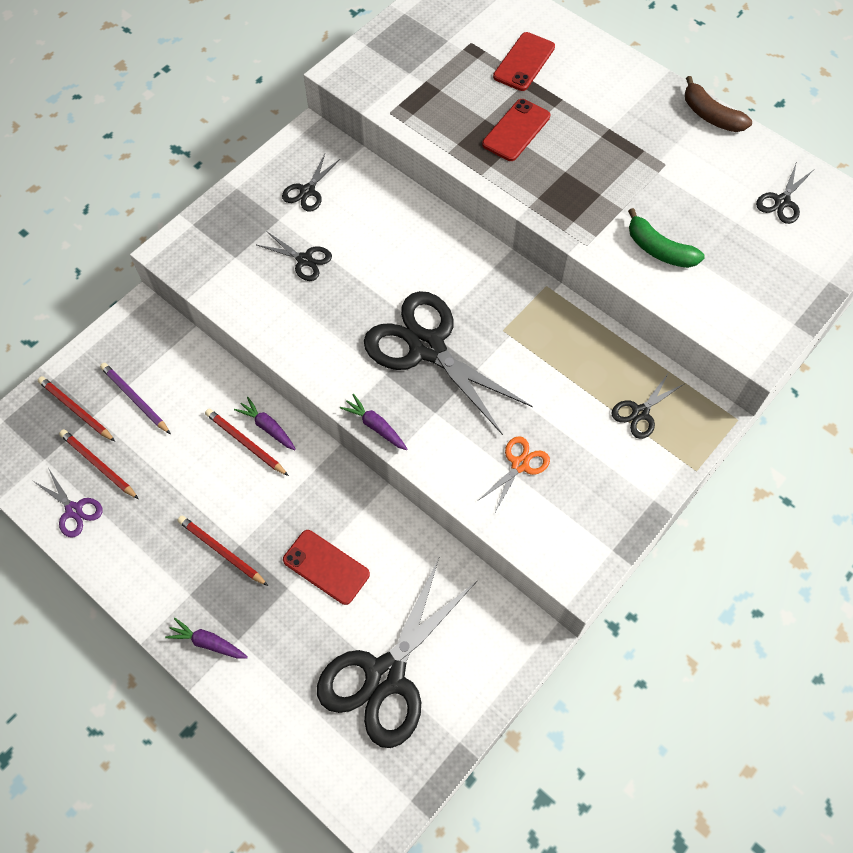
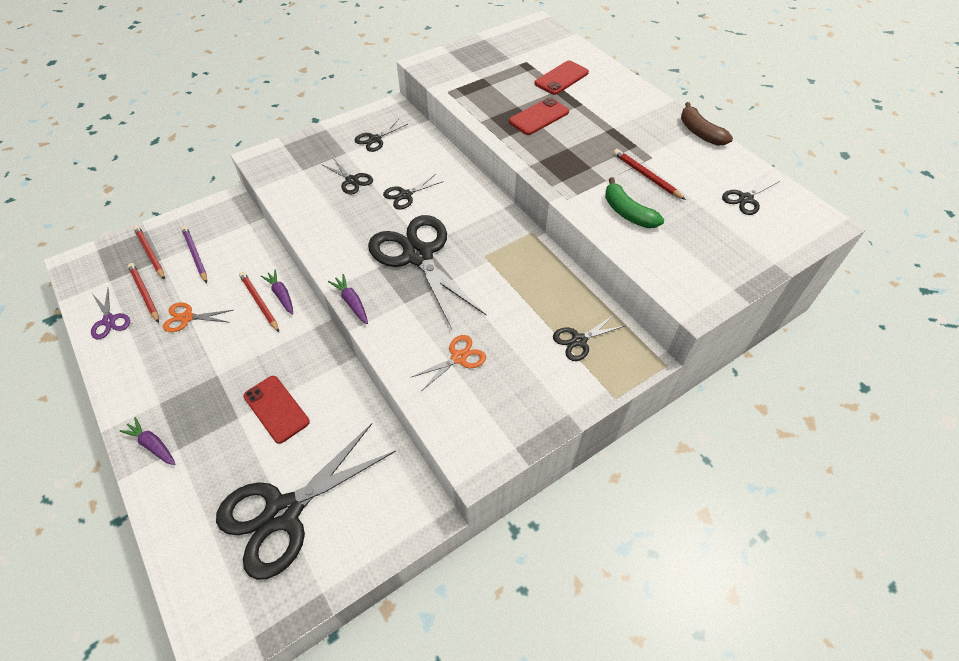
camera: 15 degrees right, 10 degrees down
(167, 484) = (187, 318): none -> orange scissors
(221, 551) = (201, 376): red pencil -> red pencil (646, 176)
(378, 267) = (405, 195): none -> black scissors

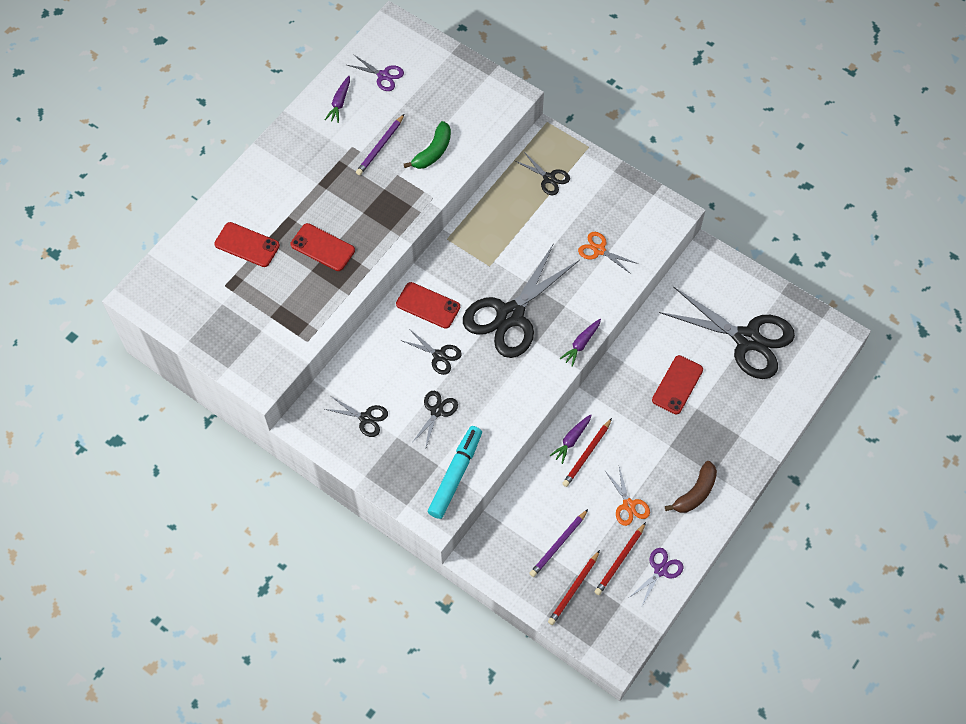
camera: 110 degrees left, 10 degrees up
(153, 445) = (745, 454): purple carrot -> purple carrot (339, 103)
(285, 177) = (455, 475): none -> turquoise marker
(462, 200) = (428, 305): none -> red phone
(646, 176) = (380, 146): red pencil -> purple pencil
(699, 132) = (301, 116): brown banana -> brown banana (695, 493)
(745, 199) = (383, 75): black scissors -> purple scissors

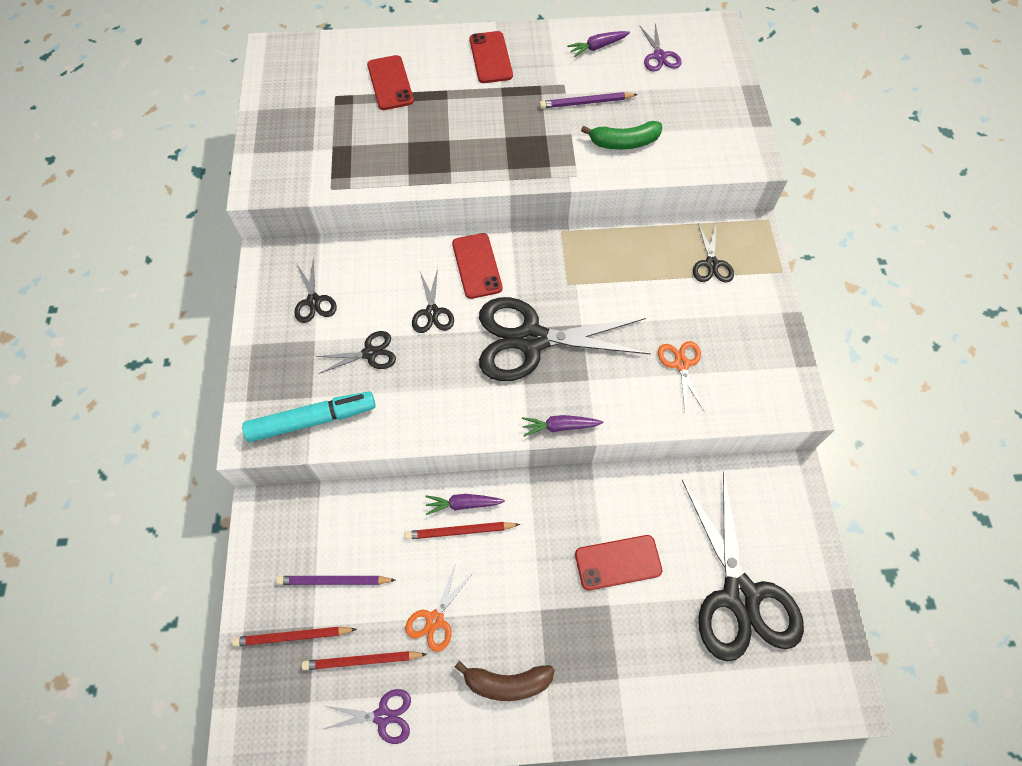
camera: 50 degrees right, 0 degrees up
(322, 247) = (439, 134): red phone -> red phone (490, 58)

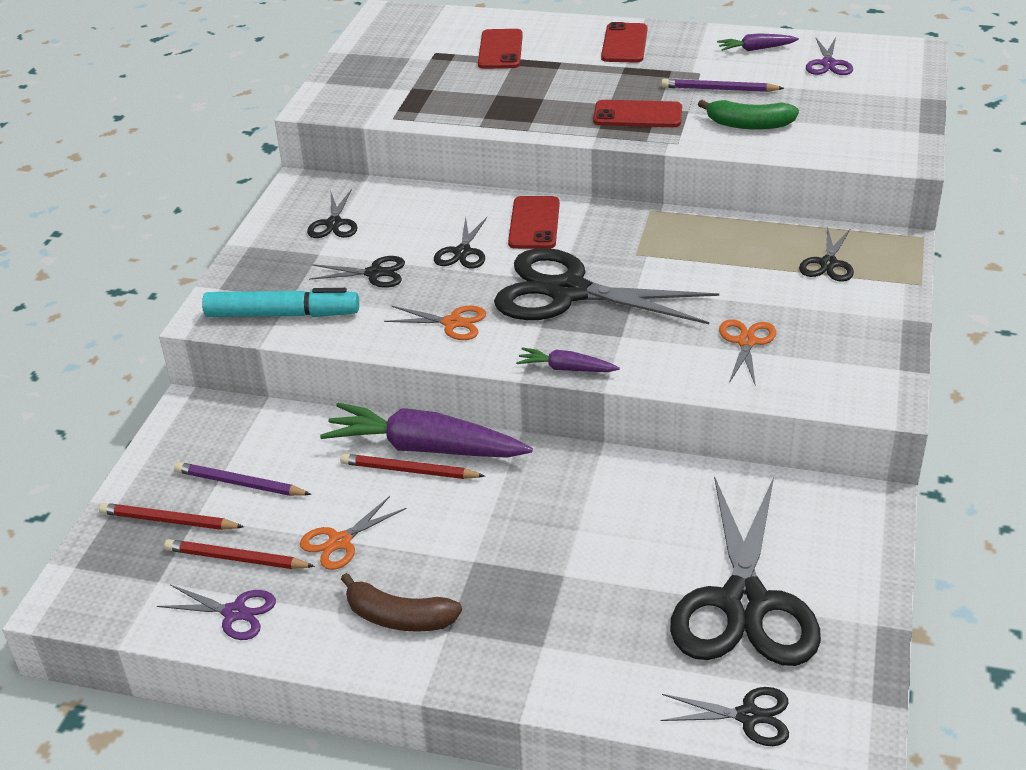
camera: 20 degrees right, 25 degrees down
(454, 396) = (452, 323): none -> orange scissors
(463, 504) = (425, 448): purple carrot -> purple carrot, size x2.08
(618, 562) = (594, 538): red phone -> red phone (637, 115)
(776, 700) = (749, 716): none -> black scissors

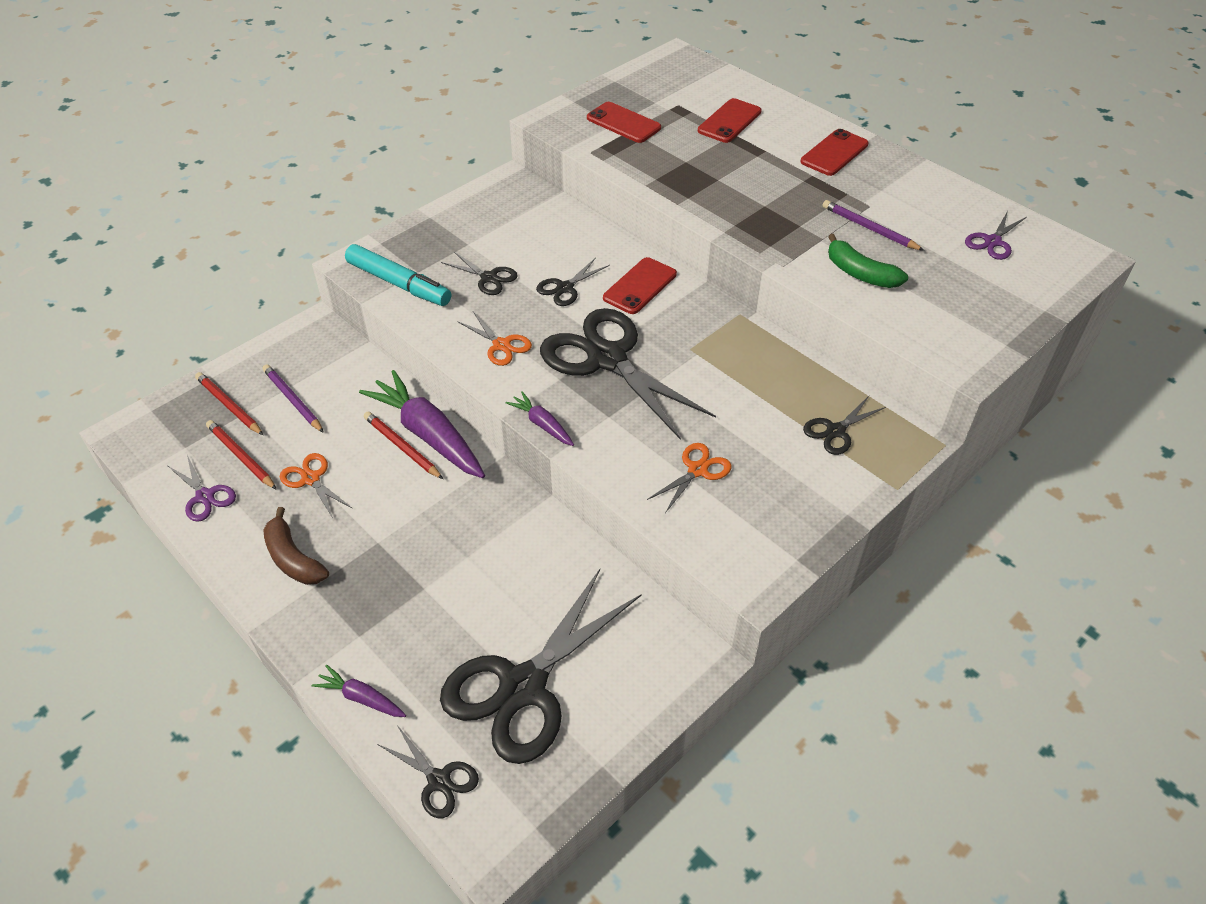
camera: 30 degrees right, 10 degrees up
(334, 224) = (501, 223): black scissors -> none
(340, 542) = (311, 479): orange scissors -> orange scissors turned 60 degrees clockwise
(637, 115) = (777, 226): red phone -> red phone (623, 123)
(756, 49) = (942, 201): purple carrot -> purple carrot (361, 698)

